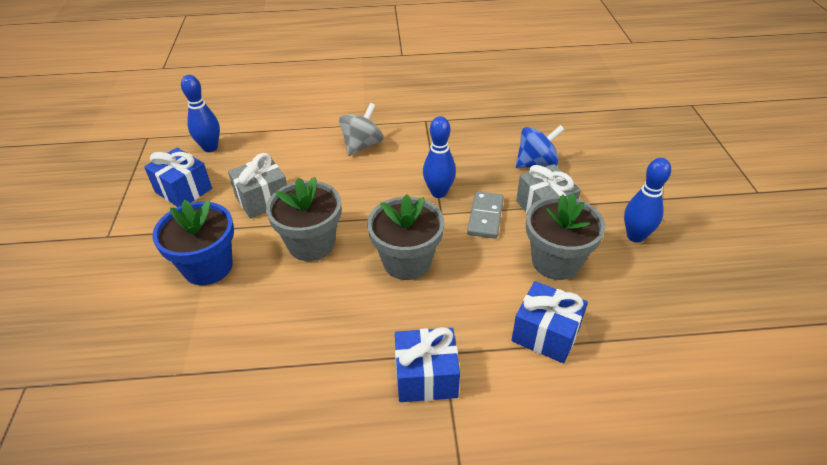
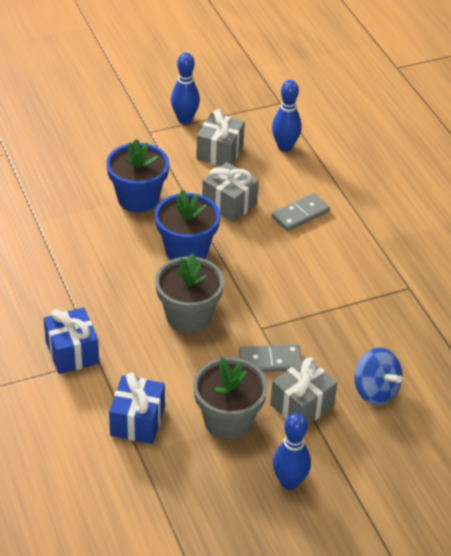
camera: 70 degrees right, 0 degrees up
(183, 190) = (220, 152): blue gift -> grey gift
(306, 158) = (300, 214): none -> grey domino
(311, 244) = (186, 251): grey flower pot -> blue flower pot
(362, 145) = (339, 248): grey spinning top -> none
(438, 192) = (291, 320): blue bowling pin -> blue bowling pin (185, 119)

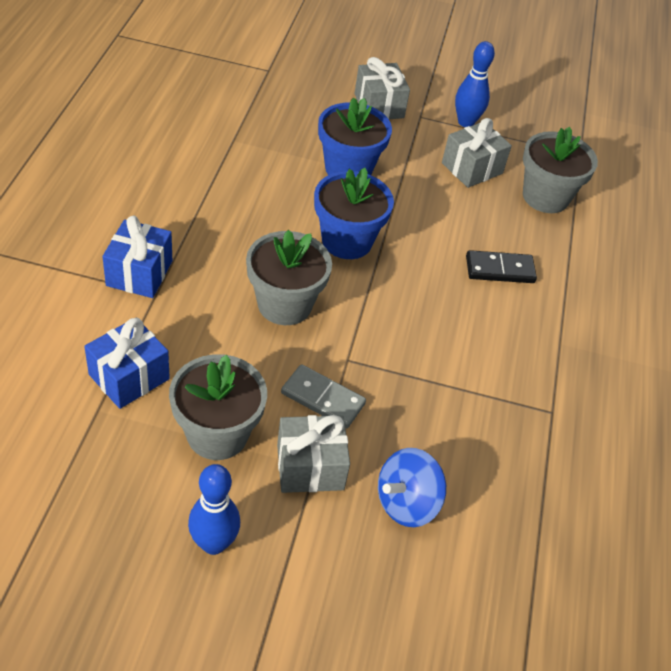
camera: 30 degrees right, 5 degrees up
(229, 204) = (434, 220): grey gift -> grey gift (379, 106)
(285, 147) = (545, 197): blue bowling pin -> grey flower pot
(300, 214) = (500, 270): grey domino -> black domino
(375, 391) = (406, 503): blue spinning top -> blue spinning top turned 60 degrees clockwise

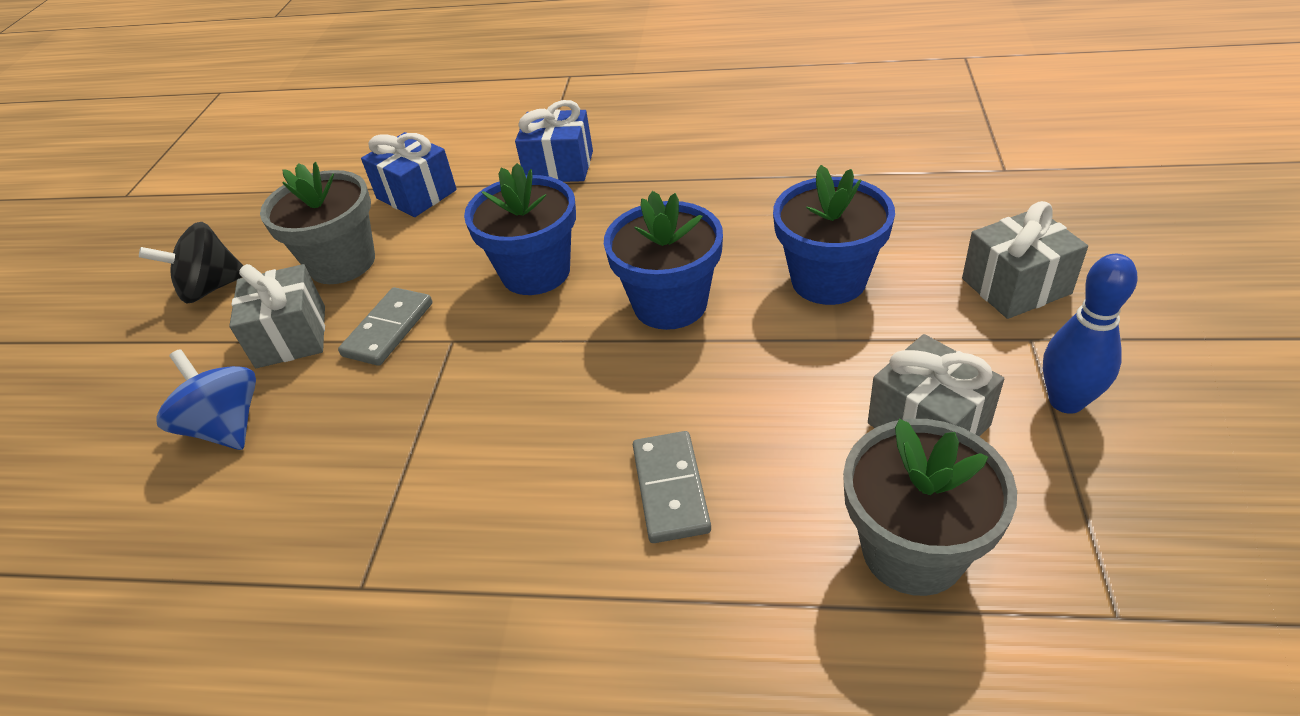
camera: 95 degrees right, 5 degrees down
(214, 543) = (211, 288): blue bowling pin -> black spinning top
(284, 304) = (536, 272): grey flower pot -> blue flower pot
(500, 270) = (670, 489): black domino -> grey domino

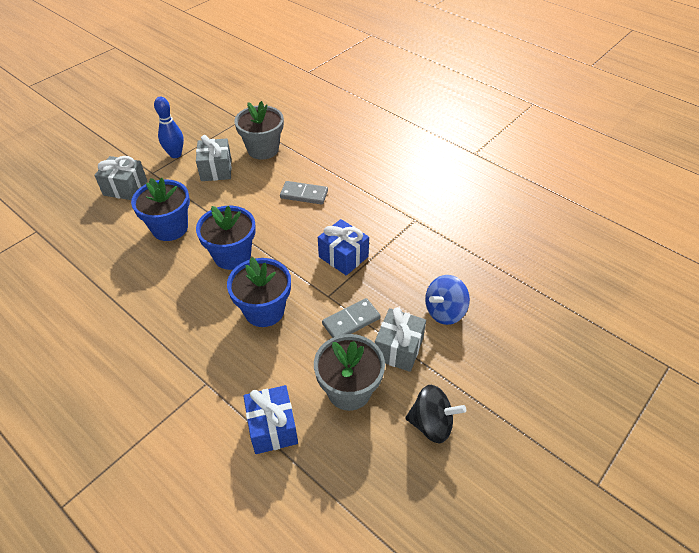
camera: 150 degrees left, 5 degrees up
(226, 427) = (444, 311): blue spinning top -> blue spinning top turned 60 degrees clockwise
(559, 167) = (180, 387): blue gift -> blue gift (343, 257)
(670, 489) = (304, 194): grey domino -> grey domino turned 75 degrees clockwise

